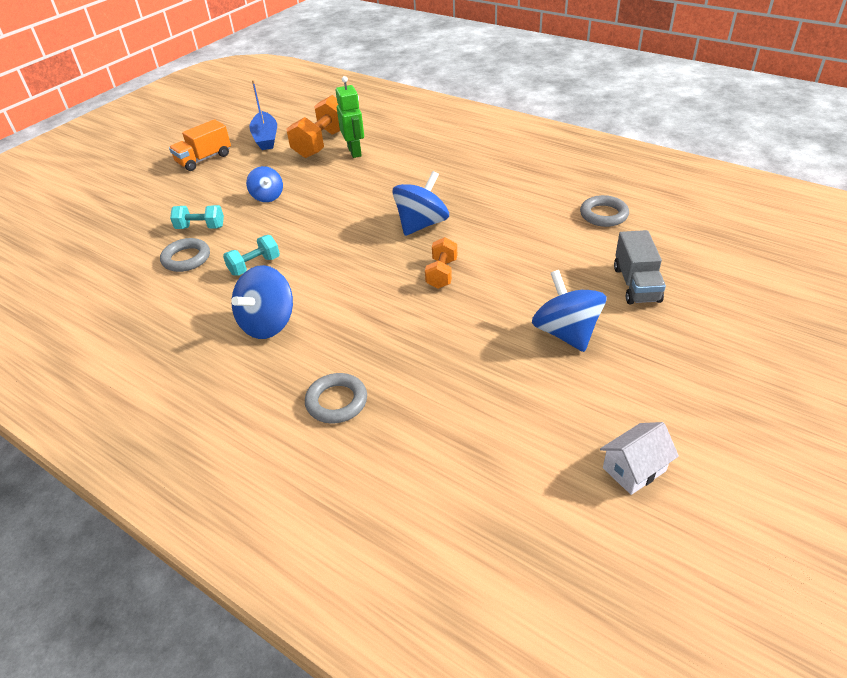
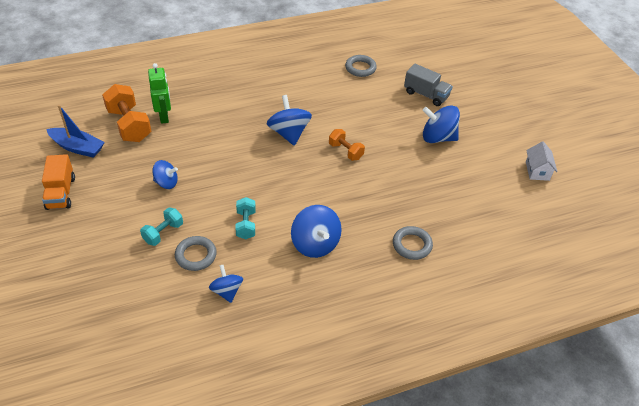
camera: 60 degrees left, 5 degrees up
(152, 299) = (227, 291): none -> blue spinning top
(355, 152) = (164, 116): green robot -> green robot turned 60 degrees clockwise

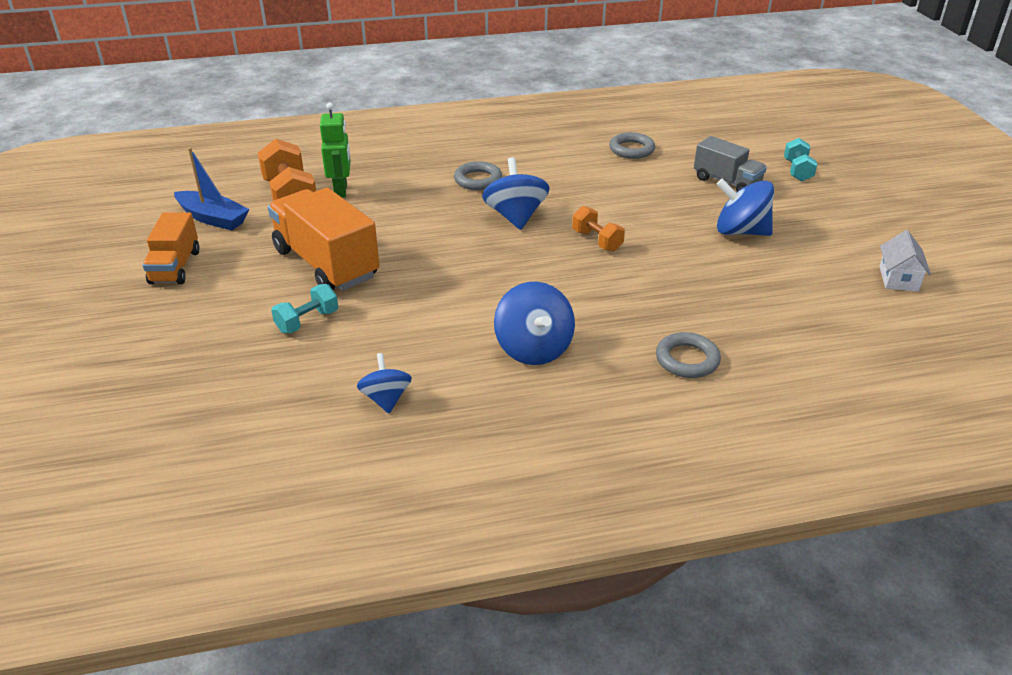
camera: 10 degrees right, 10 degrees down
(166, 183) = (326, 263): blue spinning top -> orange truck
(196, 255) = (349, 351): grey ring -> grey ring (478, 180)
(246, 225) = (432, 319): turquoise dumbbell -> turquoise dumbbell (797, 171)

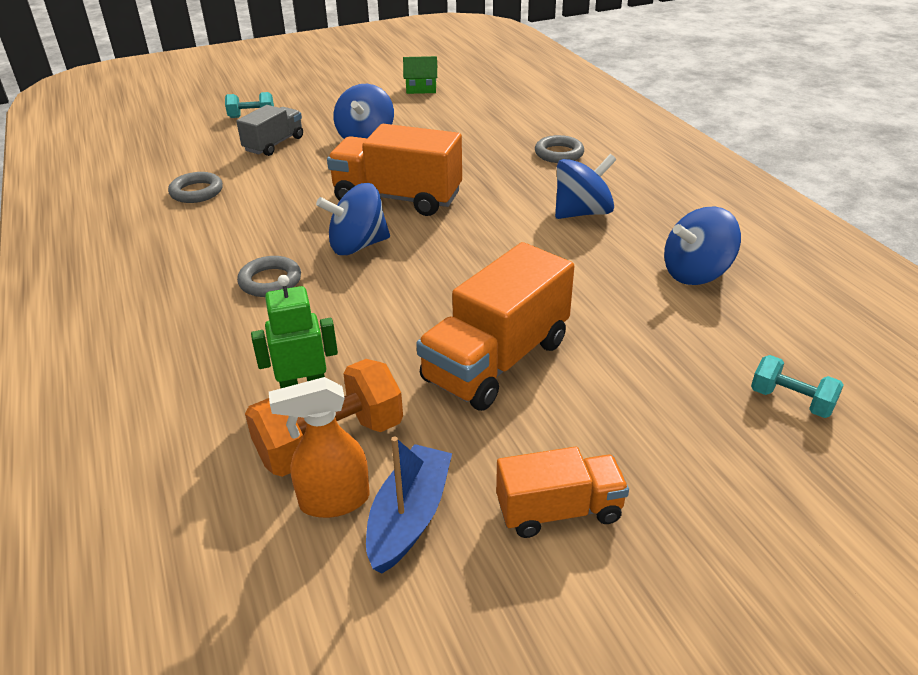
camera: 100 degrees left, 0 degrees up
(243, 197) = (333, 501): none -> orange spray bottle
(307, 321) = (614, 347): turquoise dumbbell -> turquoise dumbbell (791, 401)
(386, 399) = (695, 273): blue spinning top -> blue spinning top, size x1.61
(597, 241) = (397, 198): orange dumbbell -> orange truck
(898, 279) = (421, 89): white house -> green house

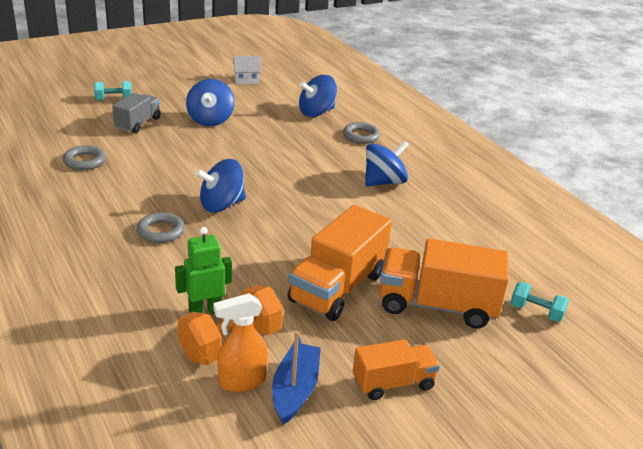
camera: 10 degrees left, 5 degrees down
(397, 198) = (244, 168): orange truck -> orange truck (437, 305)
(421, 89) = (246, 80): green house -> white house
(695, 273) = (468, 227): blue spinning top -> blue spinning top (316, 112)

